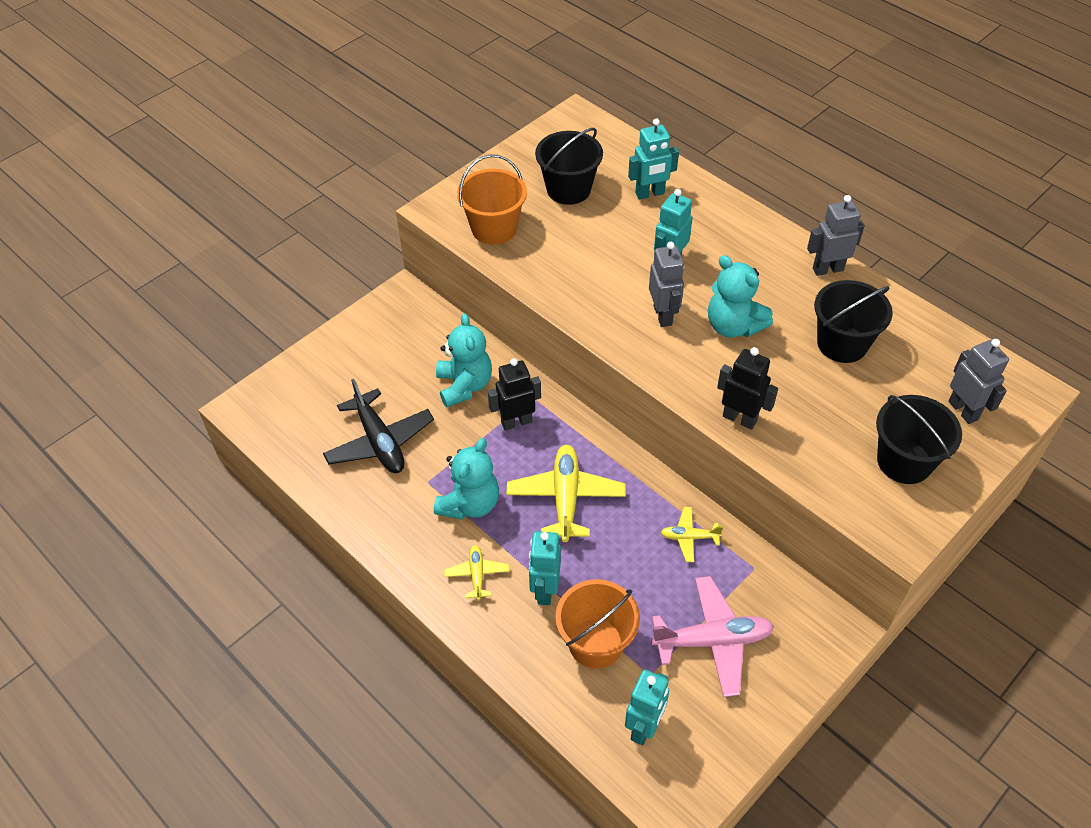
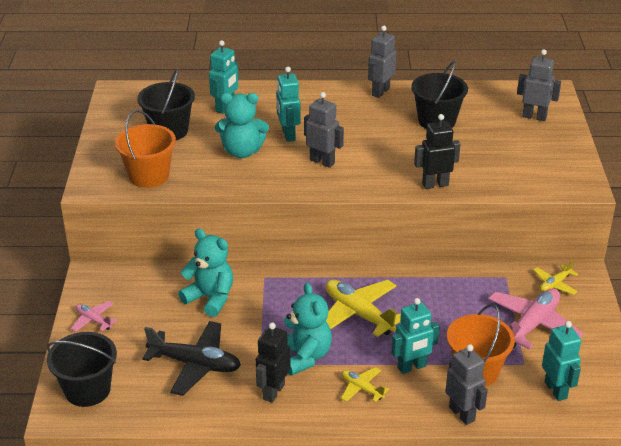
camera: 45 degrees left, 15 degrees down
(356, 340) = (93, 320): none -> pink plane
(516, 422) = (272, 296): black robot -> black robot (273, 392)
(528, 674) = (462, 414): none -> grey robot
(544, 590) = (412, 367): turquoise robot -> turquoise robot turned 75 degrees counterclockwise
(689, 537) = (453, 286): yellow plane -> yellow plane (555, 284)
(733, 326) = (369, 145): turquoise teddy bear -> turquoise teddy bear (242, 151)
(904, 461) = (539, 154): black bucket -> black bucket (87, 390)

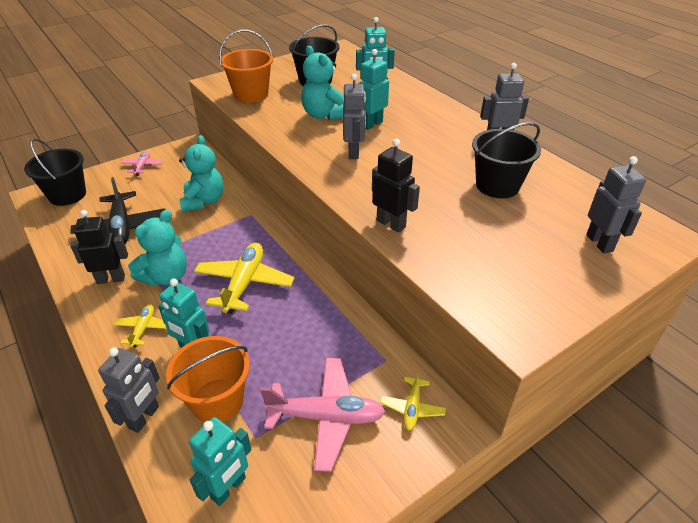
camera: 55 degrees right, 5 degrees up
(555, 284) = (412, 408): yellow plane -> yellow plane turned 90 degrees counterclockwise

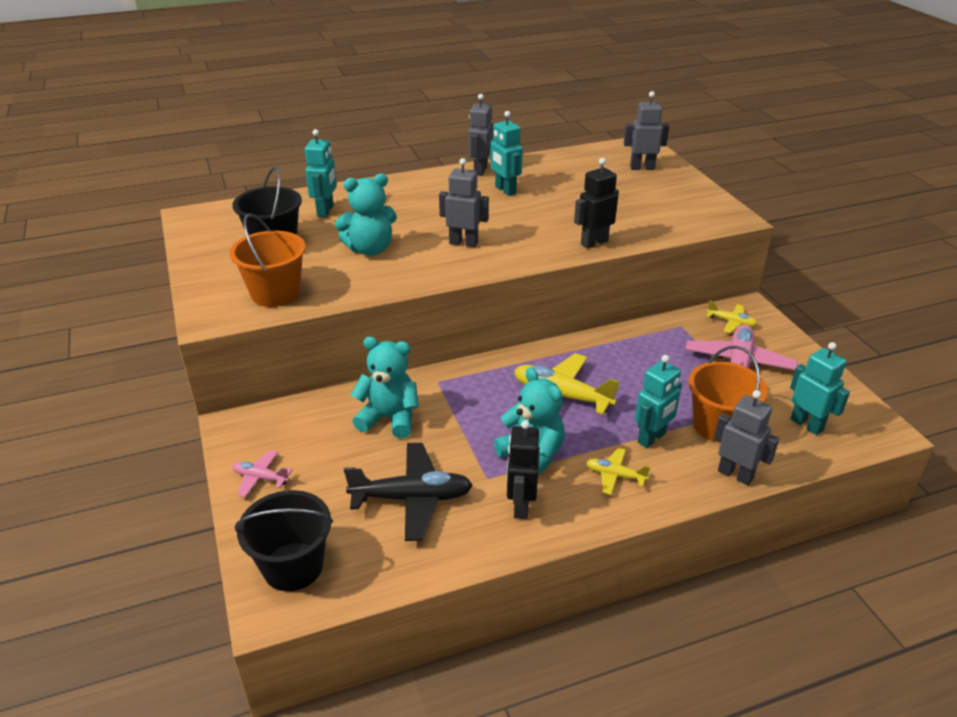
camera: 75 degrees left, 5 degrees down
(371, 124) = (411, 225): turquoise robot -> turquoise robot (505, 190)
(497, 185) = (553, 186): black bucket -> none

